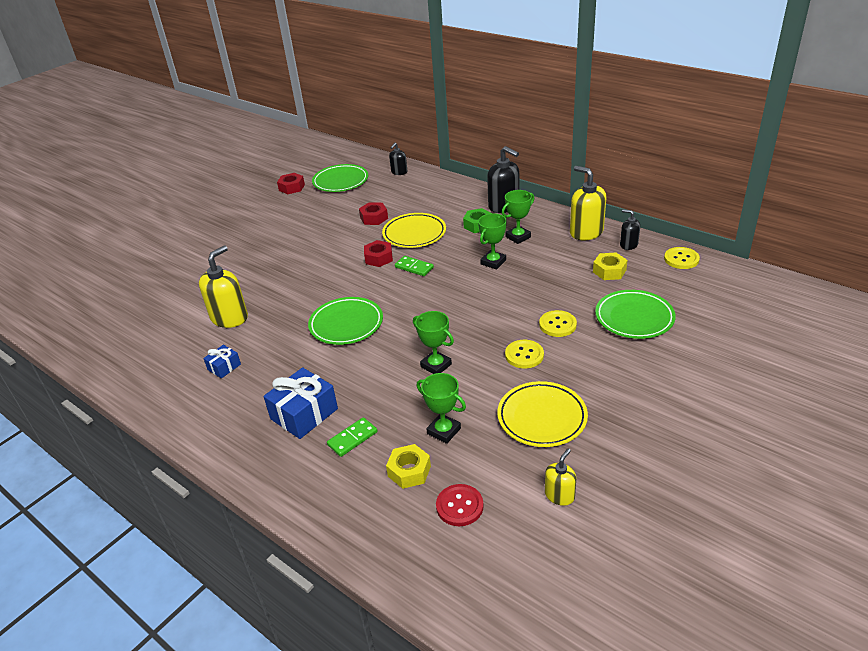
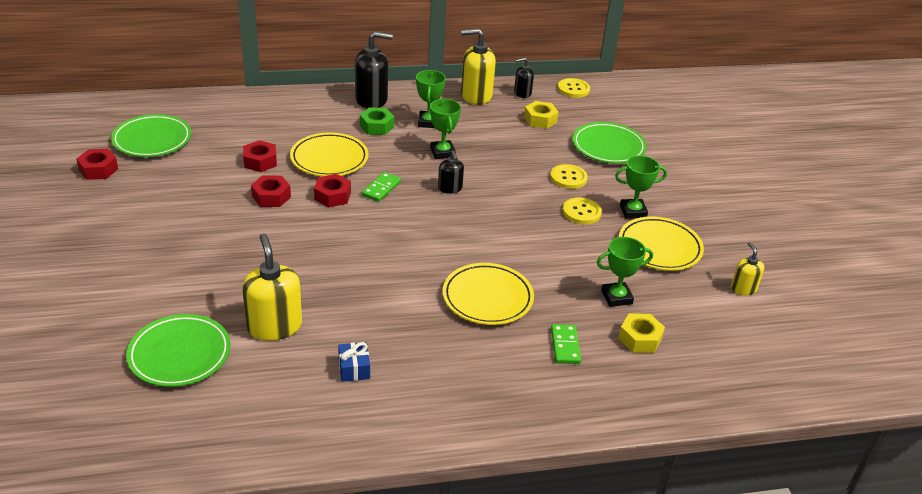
camera: 55 degrees left, 0 degrees up
(304, 414) = (497, 355): blue gift -> none
(346, 242) = (271, 197): none -> red nut
(346, 324) = (405, 267): green plate -> green plate (180, 354)
(359, 374) = (487, 298): none -> yellow plate
(399, 172) = (207, 106): black soap dispenser -> black soap dispenser (450, 188)
(414, 267) = (381, 189): green domino -> green domino turned 45 degrees counterclockwise
(436, 365) = (534, 256): green trophy -> green trophy (633, 211)
(459, 506) = (704, 336): red button -> none

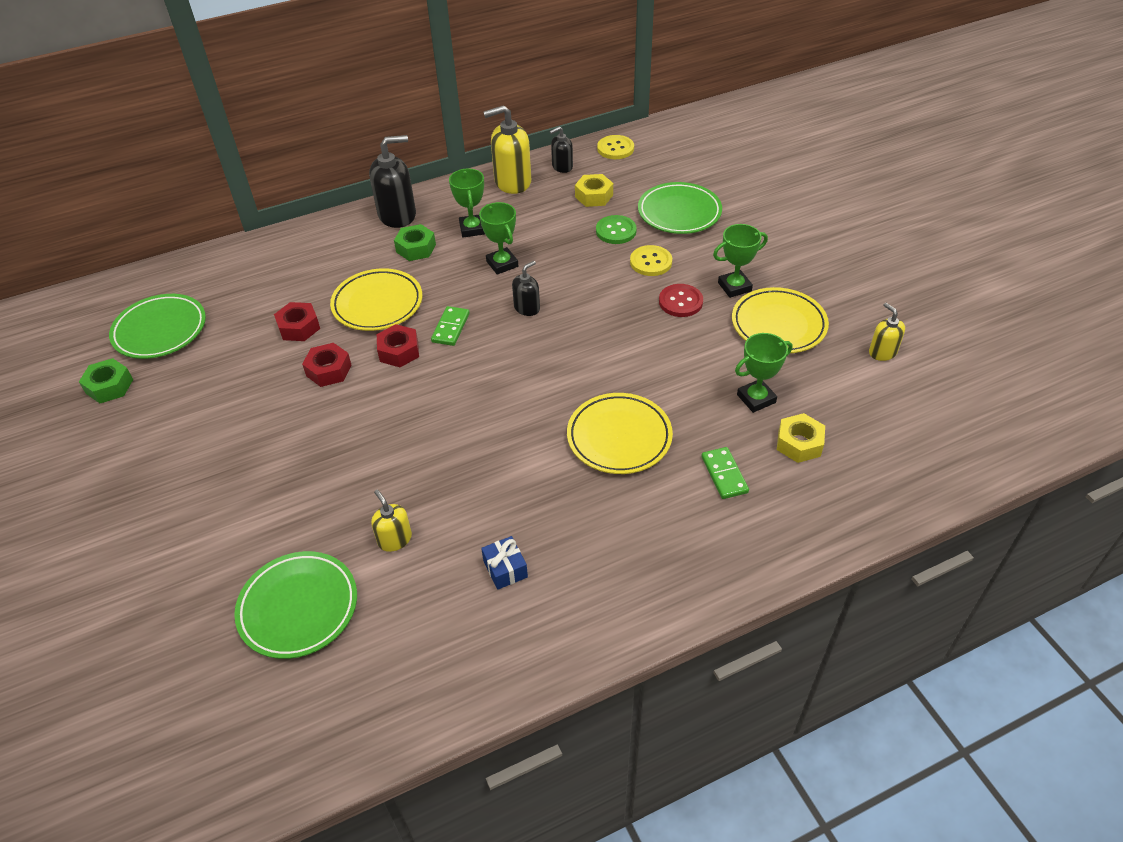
camera: 10 degrees left, 10 degrees up
(98, 169) = (109, 386): red nut -> green nut
(274, 326) = (394, 539): yellow soap dispenser -> yellow soap dispenser, size x0.55
(450, 188) = (527, 308): black soap dispenser -> black soap dispenser turned 105 degrees counterclockwise
(548, 149) = (616, 231): none -> green button
(581, 212) = (680, 302): yellow button -> red button

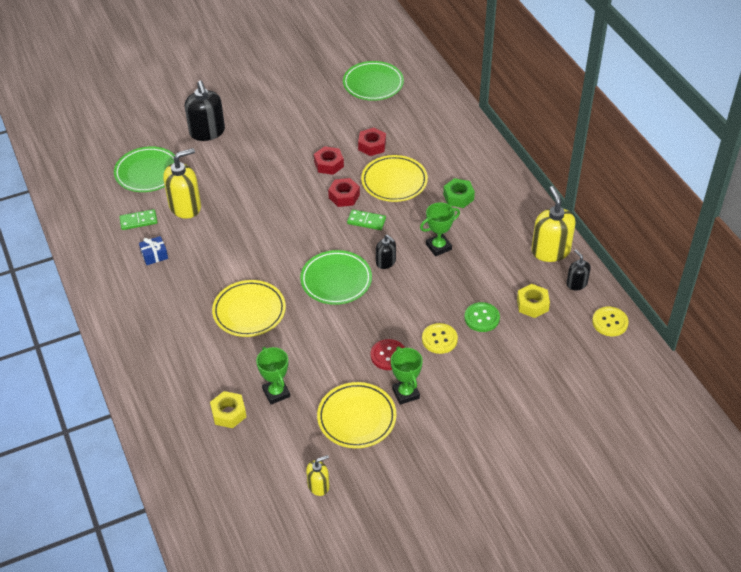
camera: 90 degrees right, 0 degrees up
(109, 386) = (324, 73): green nut -> none
(394, 539) = (185, 206): yellow soap dispenser -> yellow soap dispenser, size x1.82
(397, 215) = (500, 184): black soap dispenser -> black soap dispenser (207, 132)
(472, 229) = (483, 228): green trophy -> none
(679, 212) = (509, 363): green plate -> green plate (336, 280)
(724, 474) = (207, 366): green domino -> green domino (138, 221)

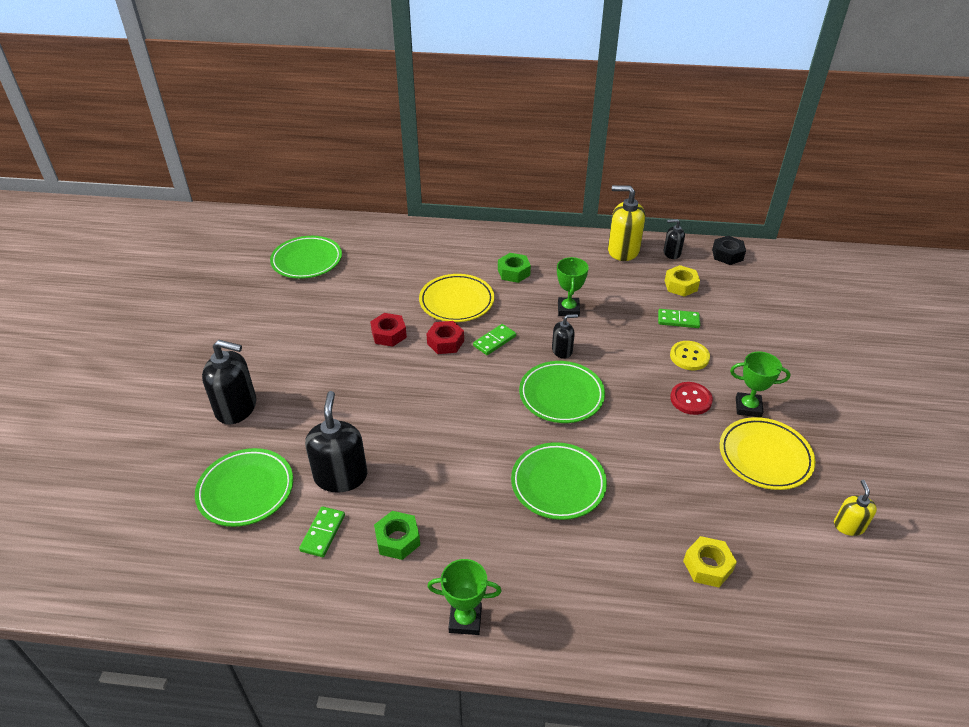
camera: 60 degrees left, 5 degrees down
(154, 255) = (397, 540): blue gift -> green nut
(185, 206) = (341, 476): yellow soap dispenser -> black soap dispenser
(249, 311) = (558, 484): yellow plate -> green plate
(276, 393) = (697, 509): green trophy -> green trophy (465, 620)
(372, 146) = (392, 296): red nut -> none
(482, 318) = (678, 320): green button -> green domino
(610, 322) = (727, 255): yellow button -> black nut

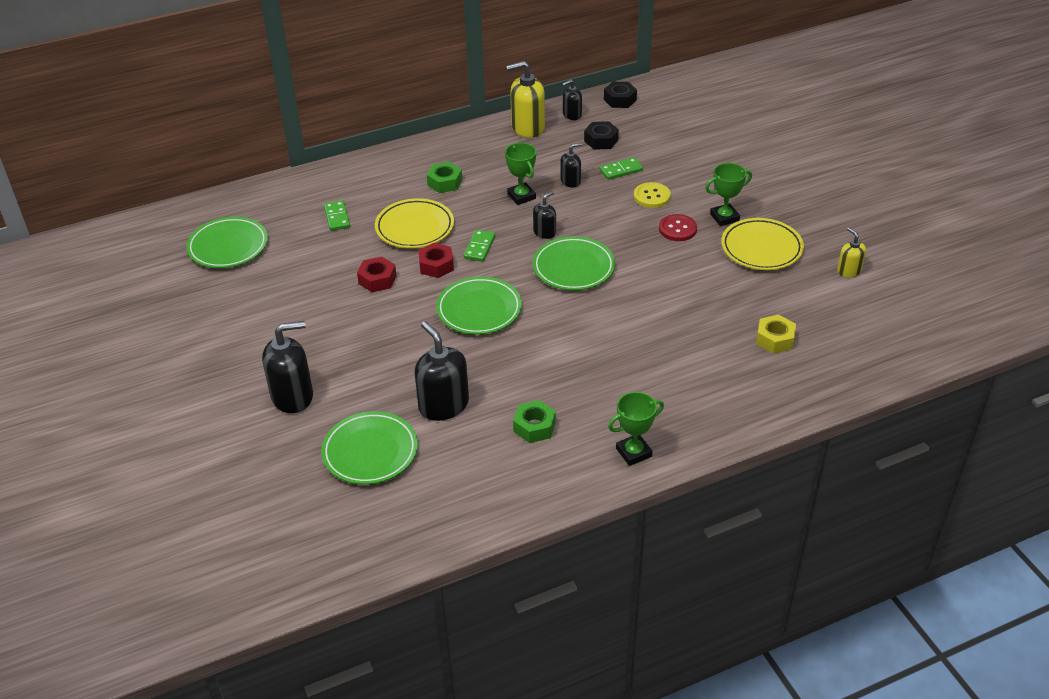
camera: 30 degrees left, 0 degrees up
(323, 533) = (468, 450): green domino -> green domino (337, 217)
(558, 484) = (625, 333): green plate -> green plate (479, 310)
(623, 312) = (570, 181): none -> black soap dispenser
(681, 285) = (601, 140): yellow nut -> black nut

